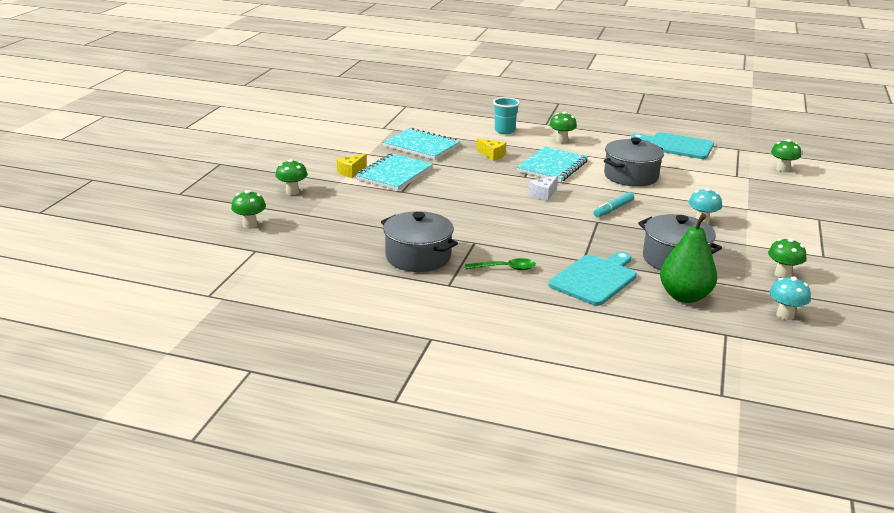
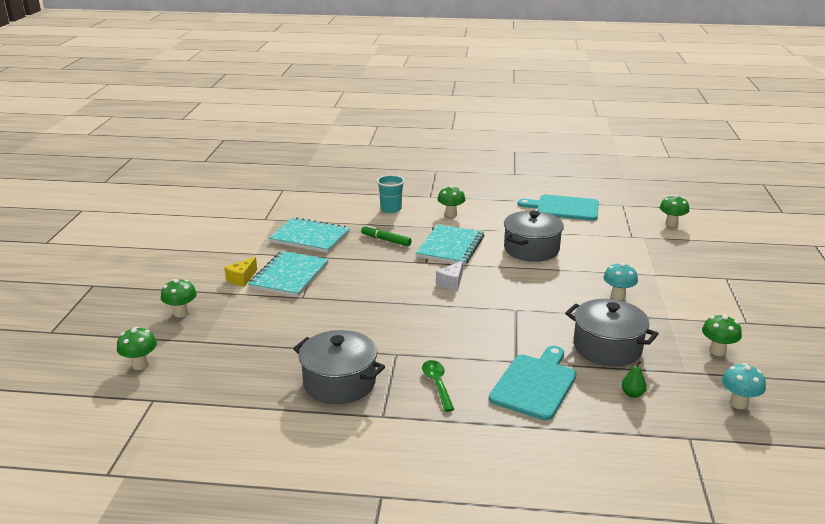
camera: 10 degrees left, 0 degrees up
(492, 155) = (386, 240): yellow cheese -> green marker
(505, 268) = (437, 384): green spoon -> green spoon turned 90 degrees counterclockwise
(613, 209) = (526, 292): turquoise marker -> none
(684, 296) = (632, 394): green pear -> green pear, size x0.41

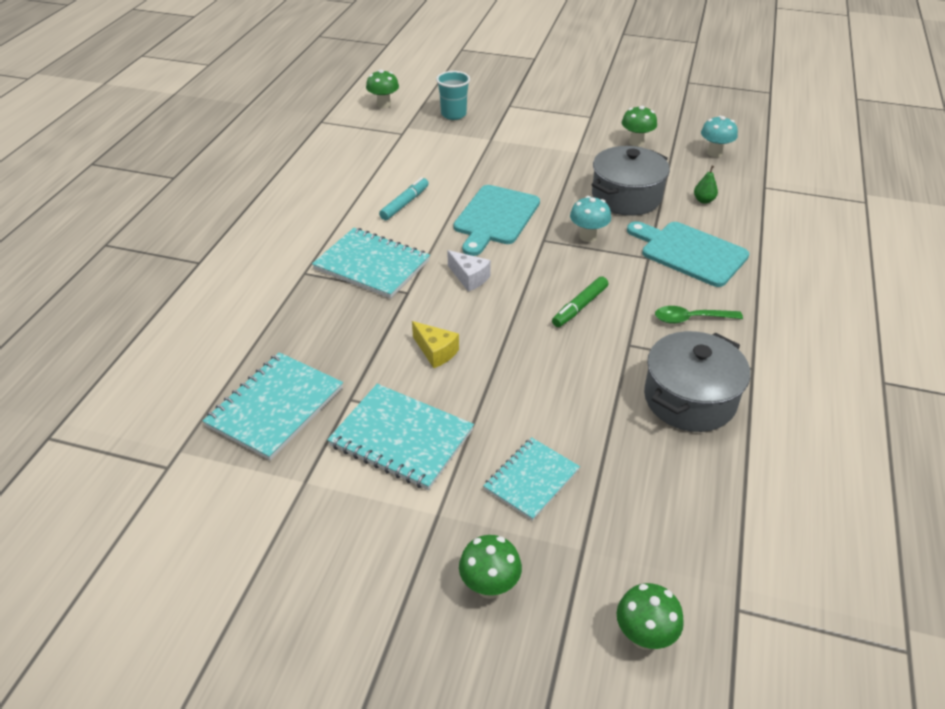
camera: 80 degrees left, 15 degrees up
(242, 279) = (392, 501): yellow cheese -> yellow cheese (436, 352)
(258, 321) = (531, 479): none -> turquoise notebook
(386, 240) = (324, 322): green marker -> green marker (579, 307)
(391, 209) = (220, 306): turquoise cup -> turquoise cup (453, 114)
(451, 214) = (272, 251): green mushroom -> none
(531, 249) = (405, 204): grey pot -> turquoise marker
(564, 208) = (305, 160): turquoise cutting board -> turquoise cutting board (495, 218)
(618, 296) = (529, 170): turquoise mushroom -> turquoise mushroom (588, 236)

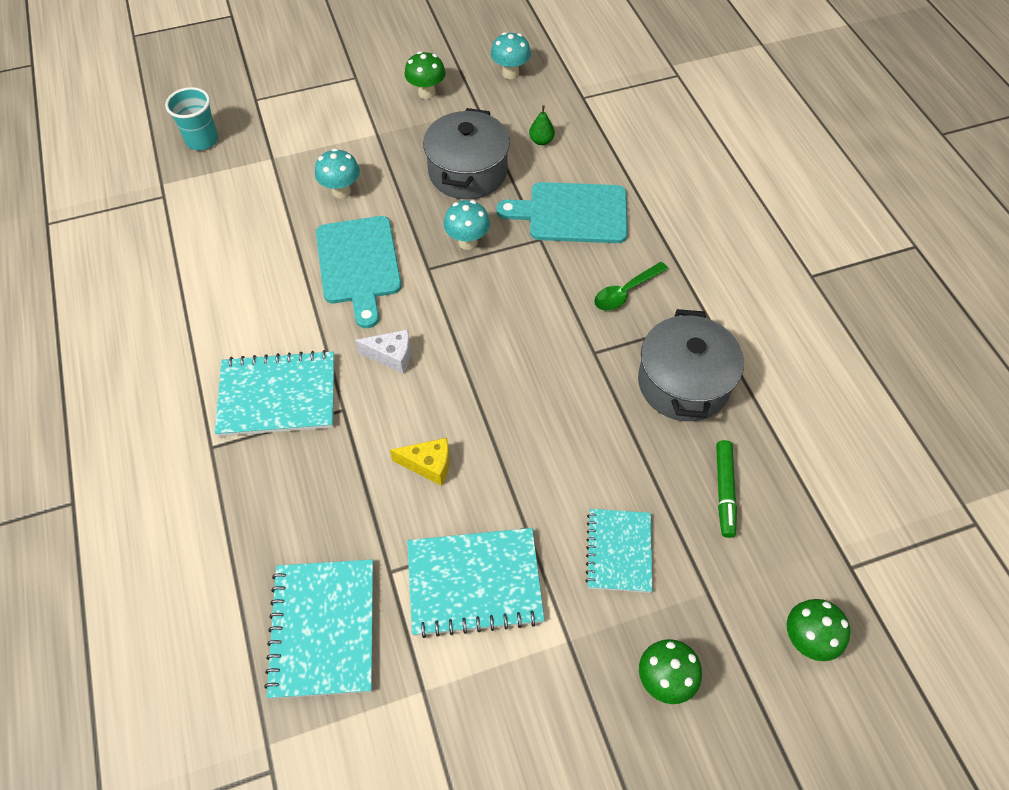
camera: 35 degrees left, 15 degrees up
(384, 105) = (106, 162): green mushroom -> none
(405, 204) = (247, 295): turquoise marker -> none
(521, 173) = (341, 191): none -> turquoise mushroom
(579, 307) = (521, 333): green marker -> green marker (724, 491)

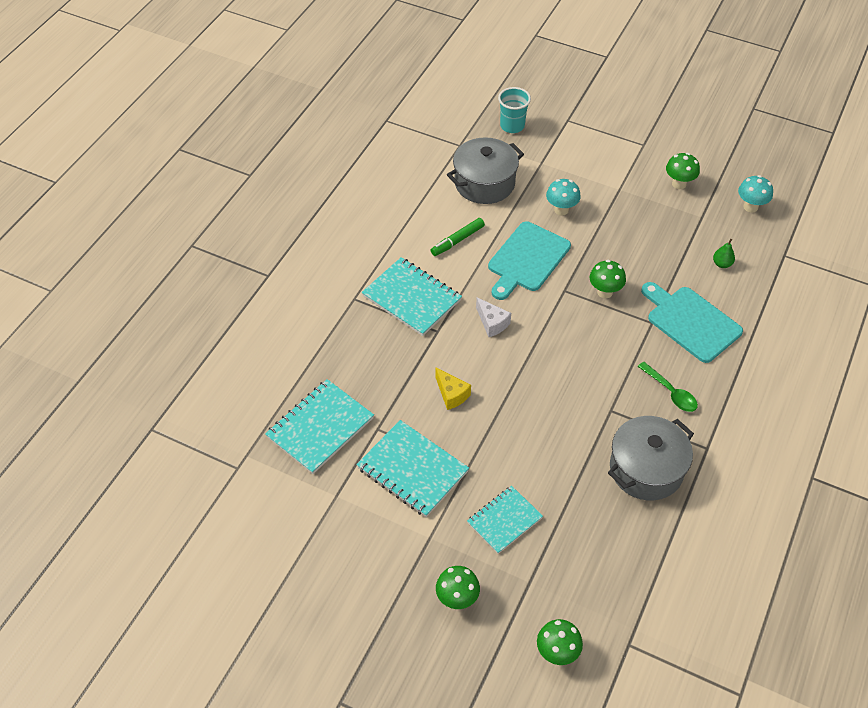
camera: 45 degrees right, 5 degrees down
(467, 172) = (651, 250): grey pot -> grey pot (484, 183)
(467, 242) = (604, 292): turquoise mushroom -> green mushroom
(625, 292) = (670, 392): green spoon -> green spoon turned 135 degrees counterclockwise
(724, 491) = (600, 543): green marker -> green marker (457, 240)

